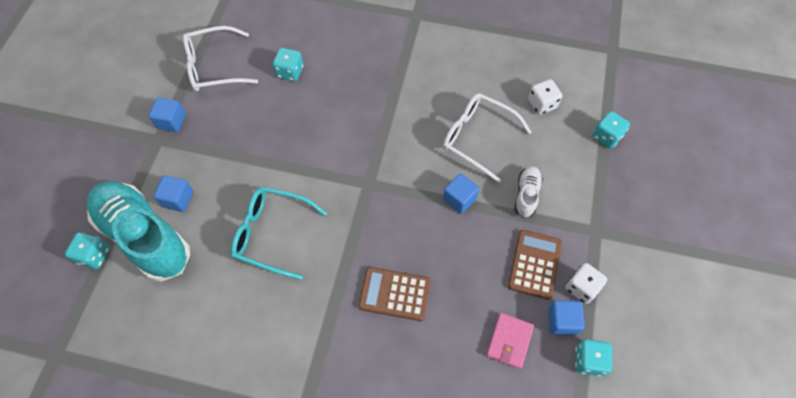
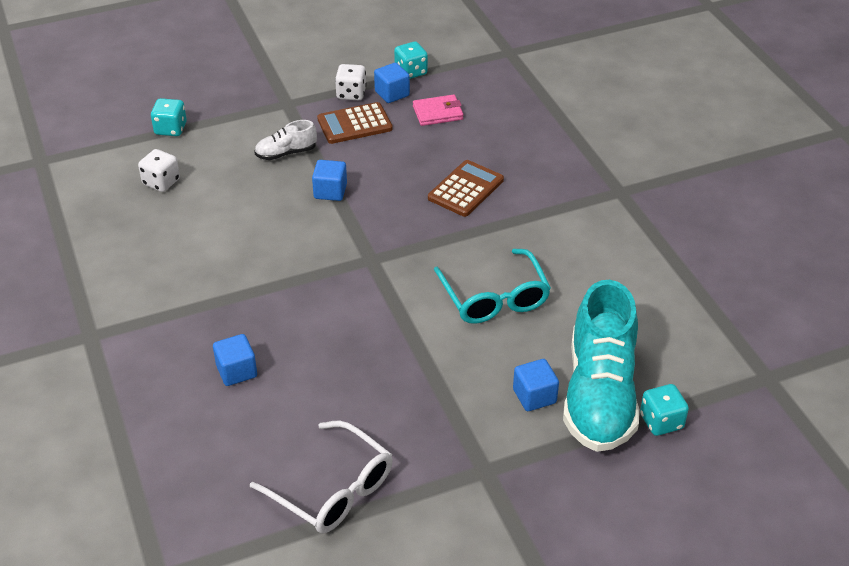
camera: 125 degrees left, 20 degrees down
(171, 121) = (449, 475): blue cube -> blue cube (236, 371)
(290, 72) = (278, 405): turquoise dice -> none
(394, 294) = (466, 189): brown calculator -> brown calculator turned 120 degrees counterclockwise
(477, 138) = (245, 208): white glasses -> none

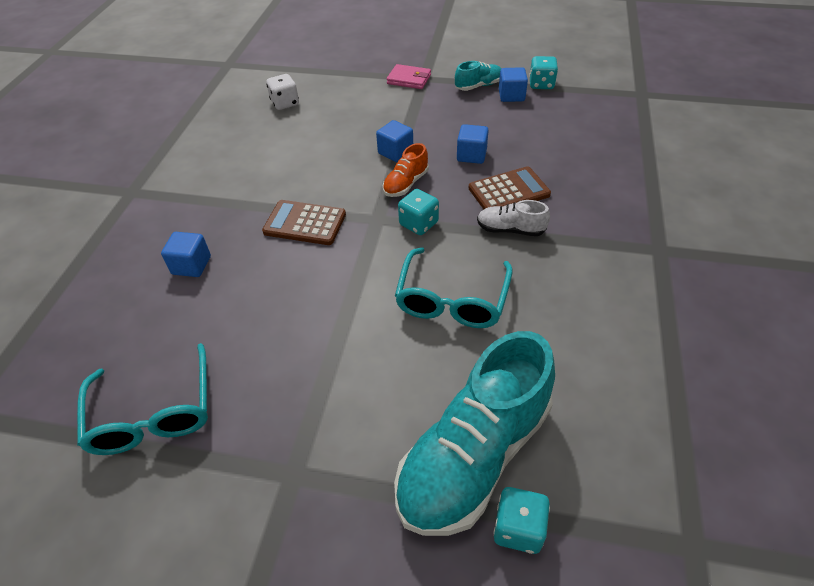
camera: 35 degrees right, 5 degrees up
(171, 129) = (327, 70): turquoise dice -> turquoise dice (418, 224)
(286, 153) = (389, 112): white shoe -> white shoe (510, 229)
(333, 489) = (153, 413): white glasses -> turquoise glasses
(351, 94) = (478, 86): white dice -> turquoise shoe
(354, 124) = (461, 109): brown calculator -> brown calculator (305, 223)
(368, 217) = (406, 184): none -> orange shoe
(438, 113) = (537, 122): pink wallet -> pink wallet (409, 79)
(534, 396) = (407, 420): blue cube -> blue cube (471, 155)

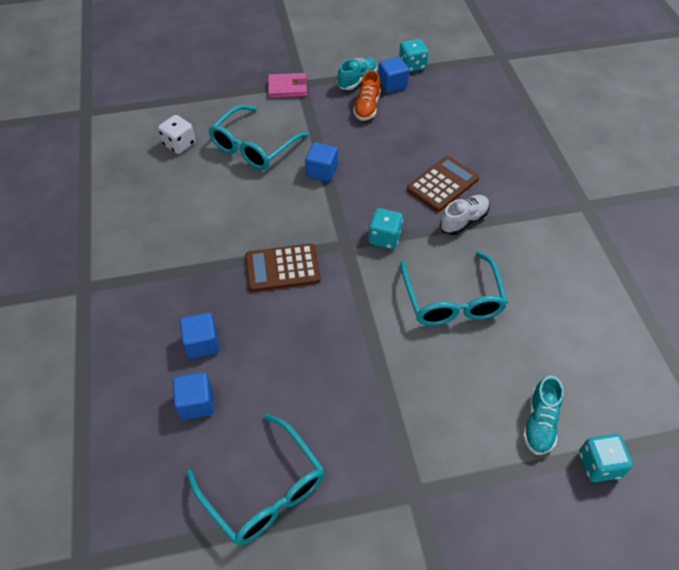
camera: 25 degrees left, 5 degrees up
(347, 119) = (253, 147): none -> turquoise glasses
(406, 184) = (350, 201): orange shoe -> orange shoe (367, 107)
(471, 155) = (391, 156): blue cube -> blue cube (196, 403)
(474, 455) = (539, 423): turquoise shoe -> turquoise shoe, size x0.45
(510, 229) = (463, 221): white shoe -> white shoe turned 150 degrees clockwise

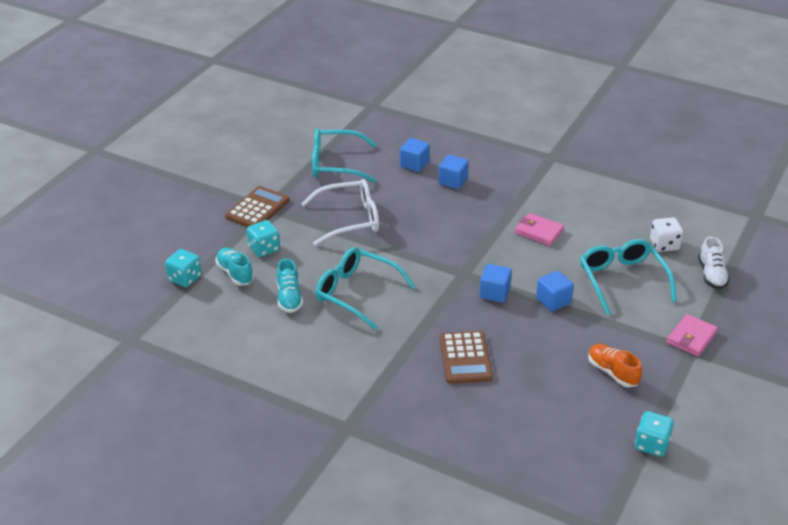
camera: 130 degrees right, 15 degrees down
(233, 227) = (539, 232): none -> pink wallet
(282, 268) = (475, 236): brown calculator -> brown calculator (257, 209)
(355, 388) = (350, 219): none -> white glasses
(357, 80) = (662, 389): turquoise shoe -> turquoise shoe (289, 297)
(384, 238) = (447, 294): turquoise dice -> turquoise dice (264, 249)
(392, 84) = (633, 410): blue cube -> blue cube (494, 293)
(463, 221) = (415, 344): white shoe -> white shoe (711, 275)

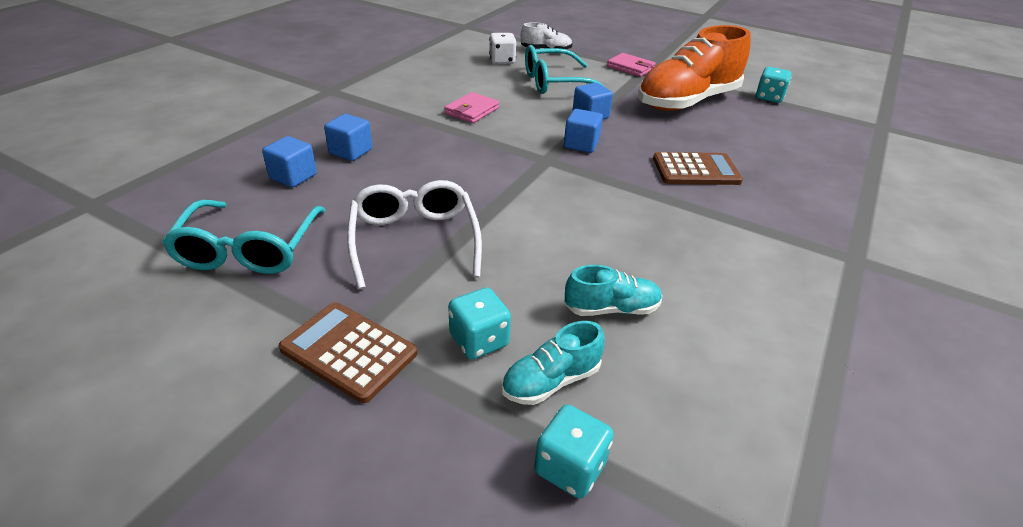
camera: 90 degrees left, 0 degrees up
(356, 293) = (592, 241): turquoise glasses -> none
(612, 372) = (687, 101): orange shoe -> orange shoe, size x2.23

